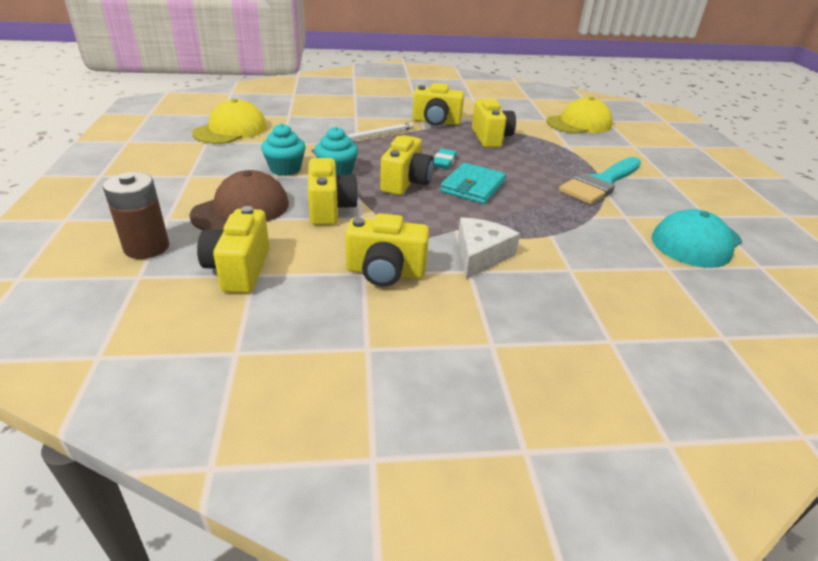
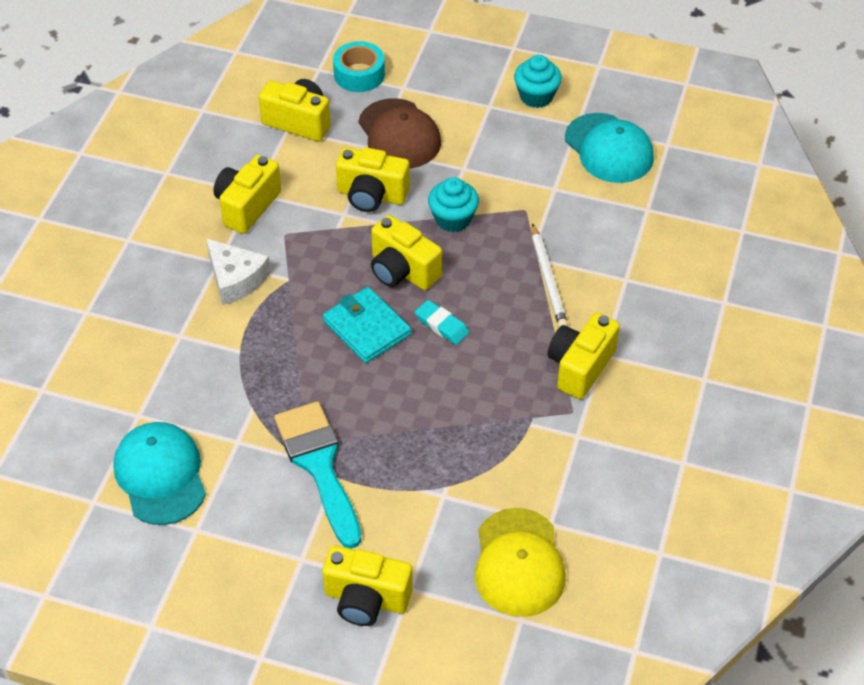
camera: 115 degrees right, 15 degrees up
(147, 247) = (359, 74): brown battery -> turquoise tape
(231, 130) = (609, 148): yellow cap -> turquoise cap
(285, 169) = (477, 178): turquoise cupcake -> turquoise cupcake (536, 96)
(490, 138) = (500, 409): yellow camera -> yellow camera (366, 599)

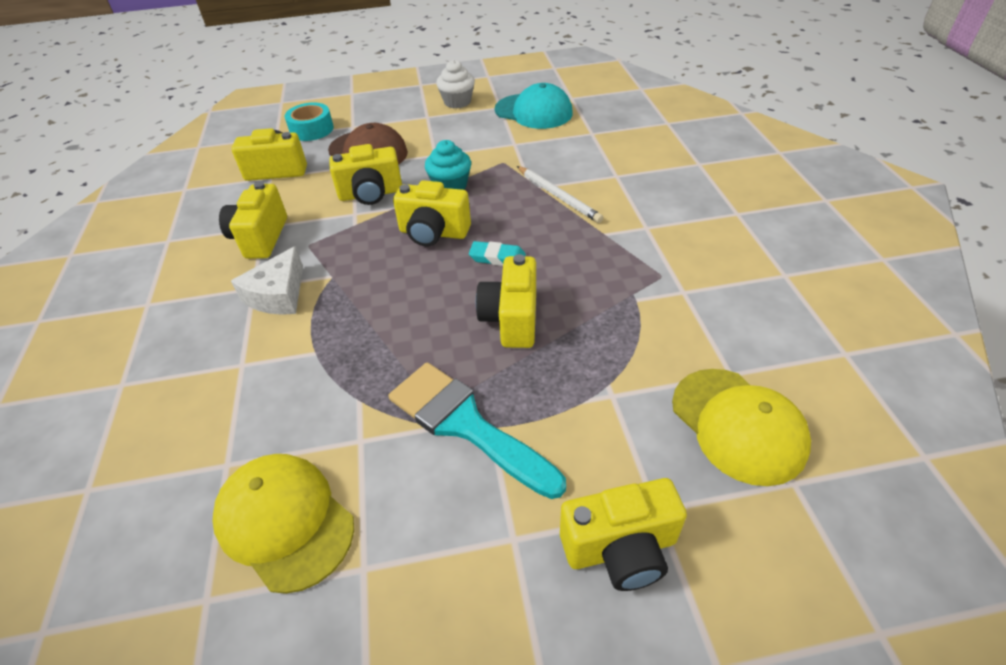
camera: 25 degrees left, 5 degrees down
(160, 475) = (285, 521): turquoise cap -> yellow cap
(236, 279) = (278, 294): white cheese -> white cheese turned 90 degrees clockwise
(367, 328) = (431, 285): turquoise wallet -> none
(536, 96) = (457, 102): turquoise cupcake -> white cupcake
(580, 367) = (637, 242): yellow camera -> yellow camera (511, 319)

